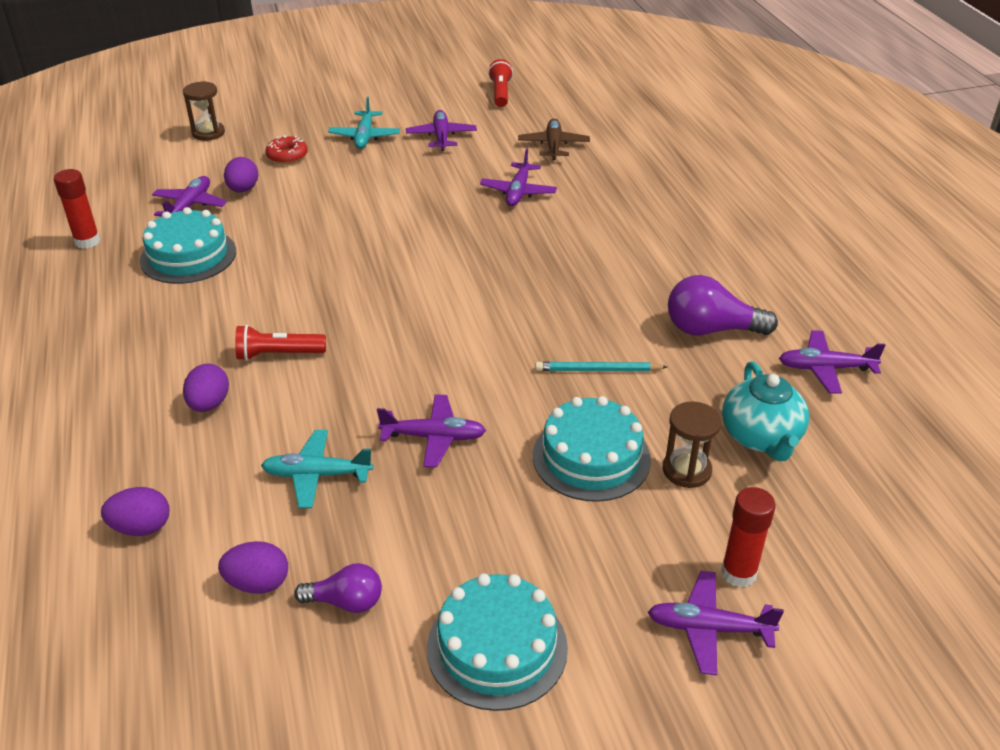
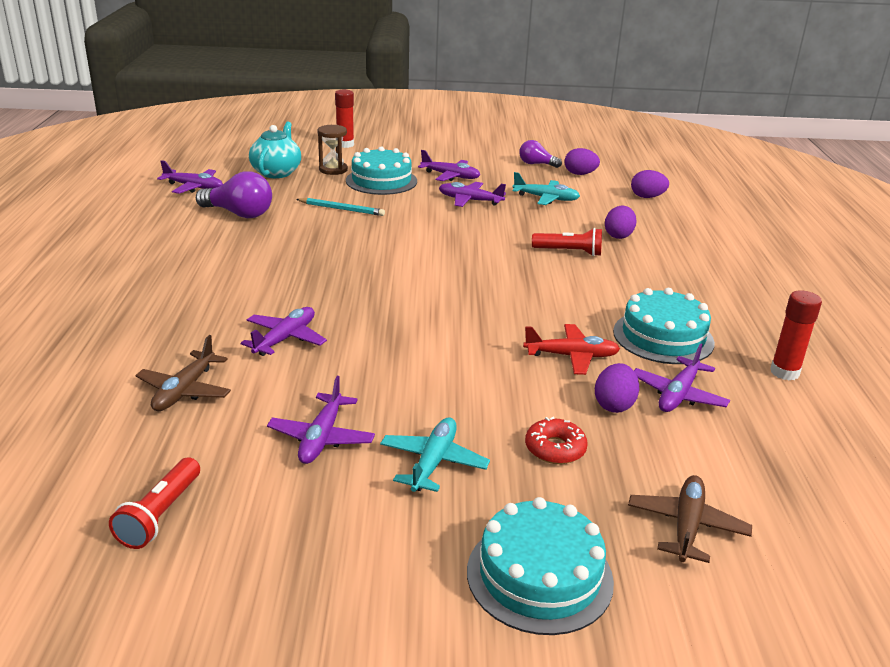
camera: 165 degrees left, 10 degrees down
(208, 133) = (686, 526): brown hourglass -> brown plane
(275, 221) = (572, 356): none -> red plane
(497, 647) = (471, 146): turquoise cake -> turquoise cake (539, 575)
(708, 628) = (375, 137): purple plane -> purple plane (450, 176)

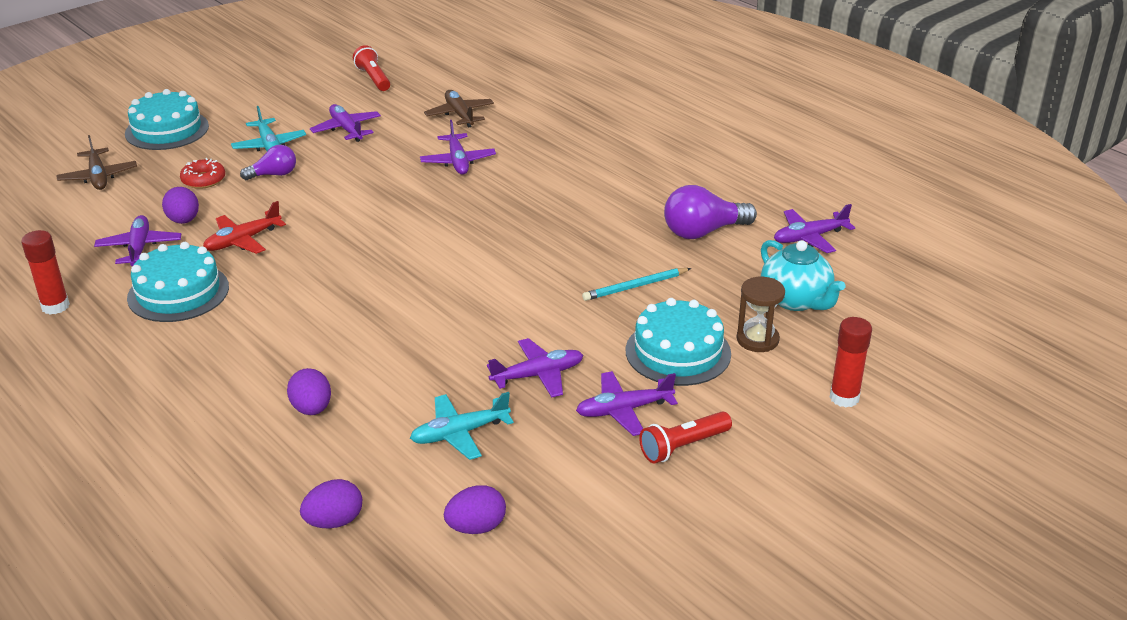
camera: 140 degrees right, 5 degrees up
(536, 164) = (561, 515): purple light bulb -> purple light bulb (273, 175)
(569, 252) = (343, 351): red flashlight -> red flashlight (683, 446)

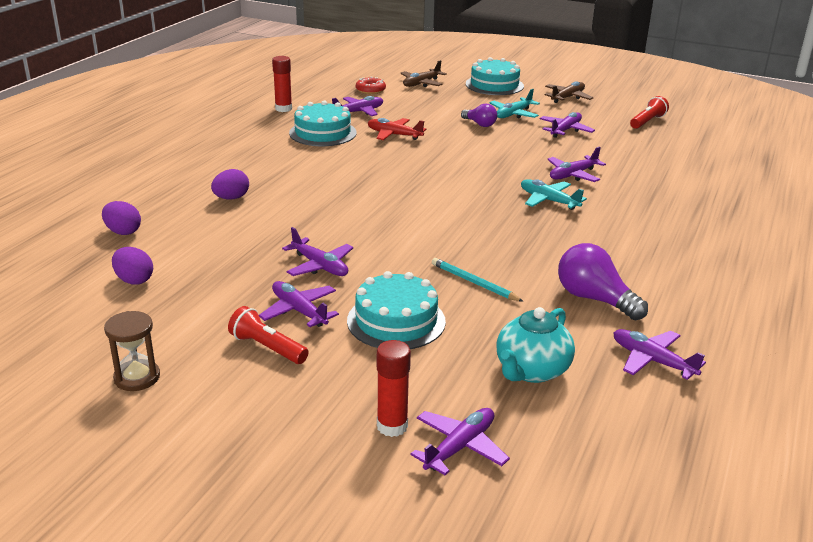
camera: 65 degrees right, 5 degrees down
(183, 220) = (399, 115): purple egg -> none
(203, 180) = (450, 108): red donut -> red donut (370, 90)
(459, 115) = (641, 160): brown plane -> brown plane (567, 97)
(459, 433) = (232, 252): turquoise plane -> turquoise plane (548, 200)
(757, 339) = (447, 359): brown hourglass -> brown hourglass (137, 377)
(885, 369) = (460, 447): none -> purple plane

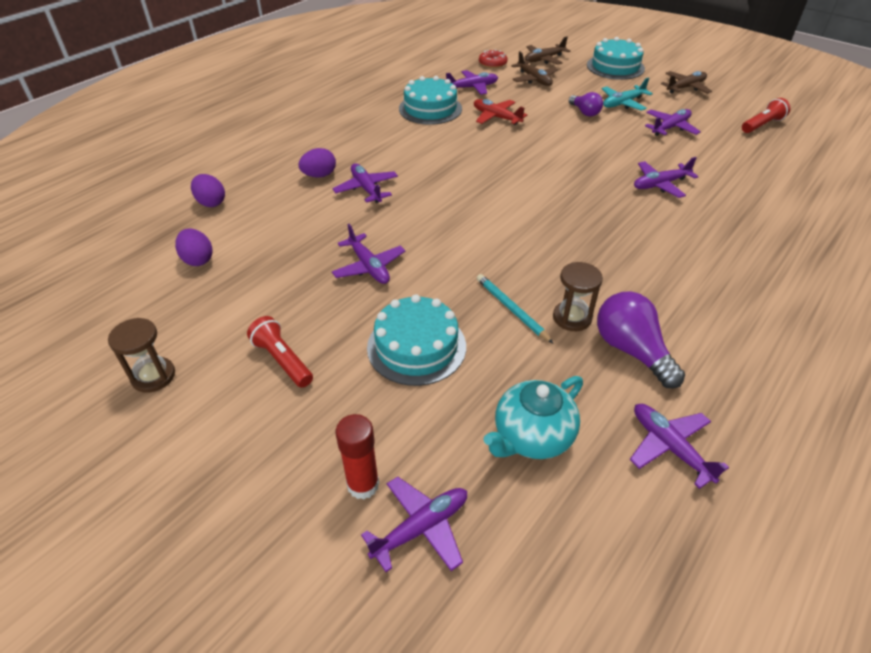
camera: 15 degrees right, 15 degrees up
(283, 109) = (405, 78): red glue stick -> none
(299, 311) = (329, 319): purple plane -> purple plane (366, 189)
(418, 101) = (534, 79): none -> brown plane
(532, 282) = (572, 318): none -> brown hourglass
(548, 200) = (623, 214): turquoise plane -> none

